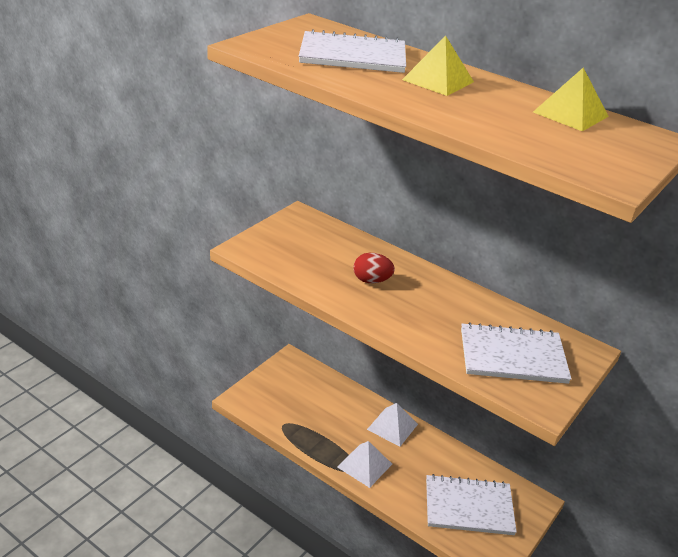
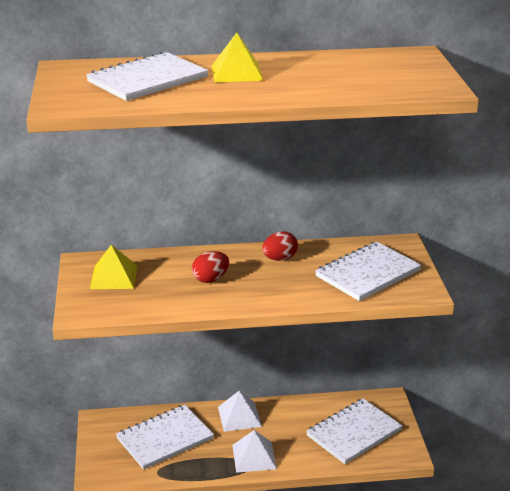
camera: 40 degrees left, 5 degrees down
(318, 404) = (165, 439): none -> white notebook
(452, 297) = (279, 259): none -> red egg
(570, 114) = (350, 60): yellow pyramid -> yellow pyramid (113, 277)

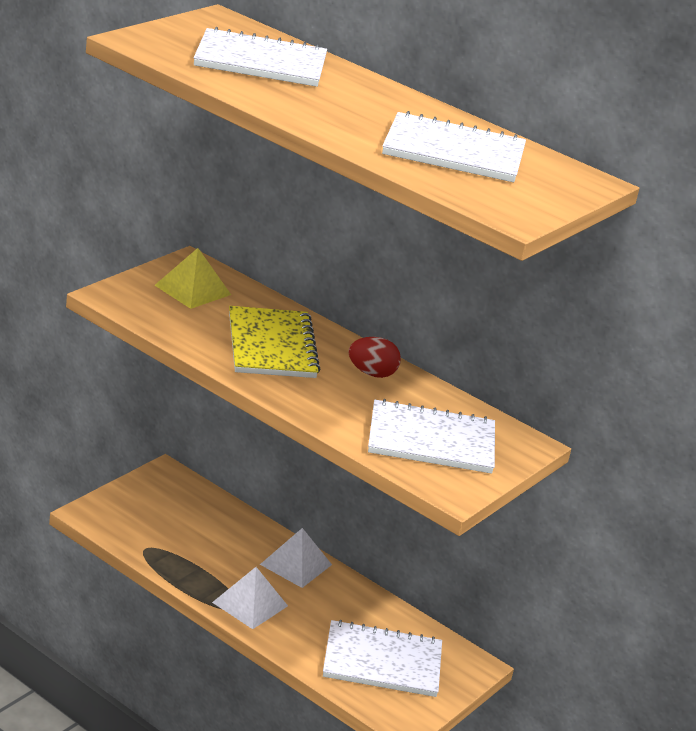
camera: 40 degrees right, 0 degrees up
(165, 439) = (197, 529): white notebook -> white notebook (453, 152)
(210, 279) = (271, 346): red egg -> yellow notebook
(237, 72) = (355, 99): yellow pyramid -> none

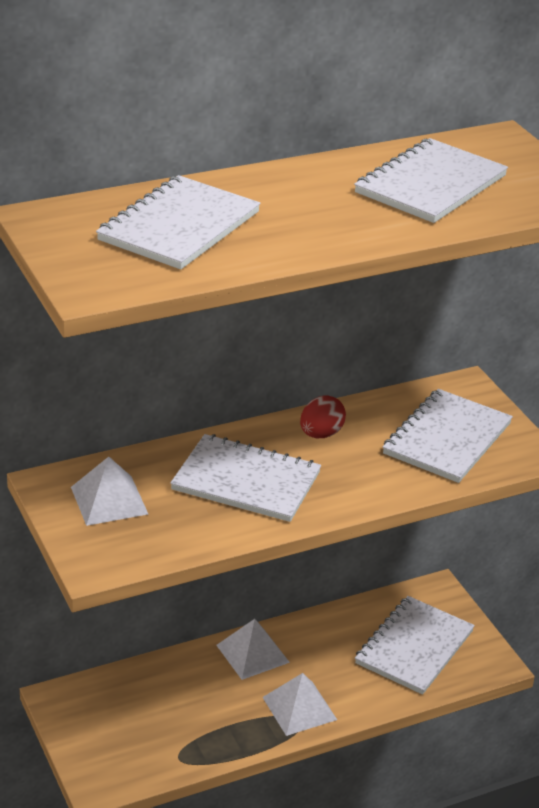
camera: 60 degrees left, 5 degrees up
(192, 290) = (109, 500): yellow pyramid -> white pyramid
(271, 346) = (246, 481): yellow notebook -> white notebook

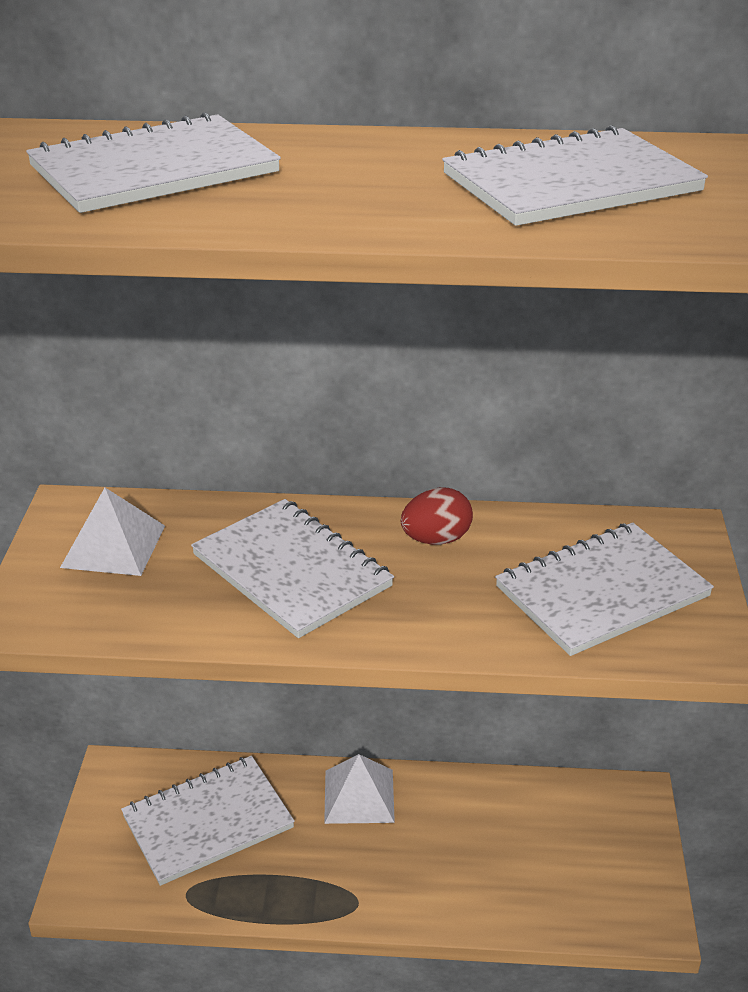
camera: 30 degrees right, 0 degrees up
(299, 708) = (366, 886): white pyramid -> none
(414, 647) = (560, 860): white notebook -> white notebook (208, 822)

